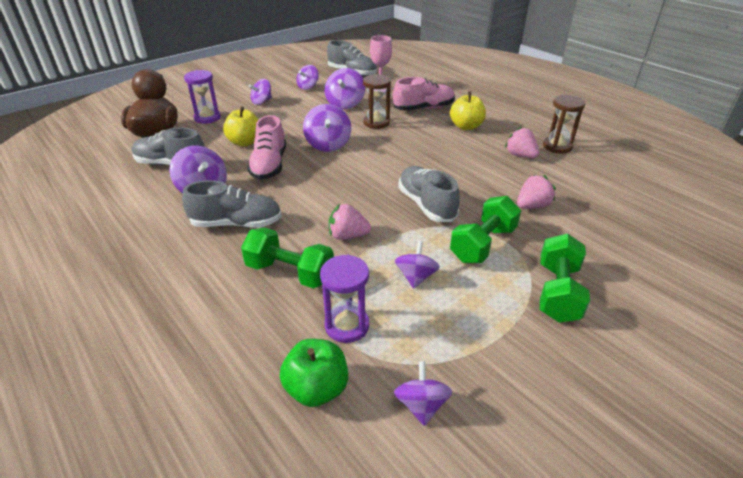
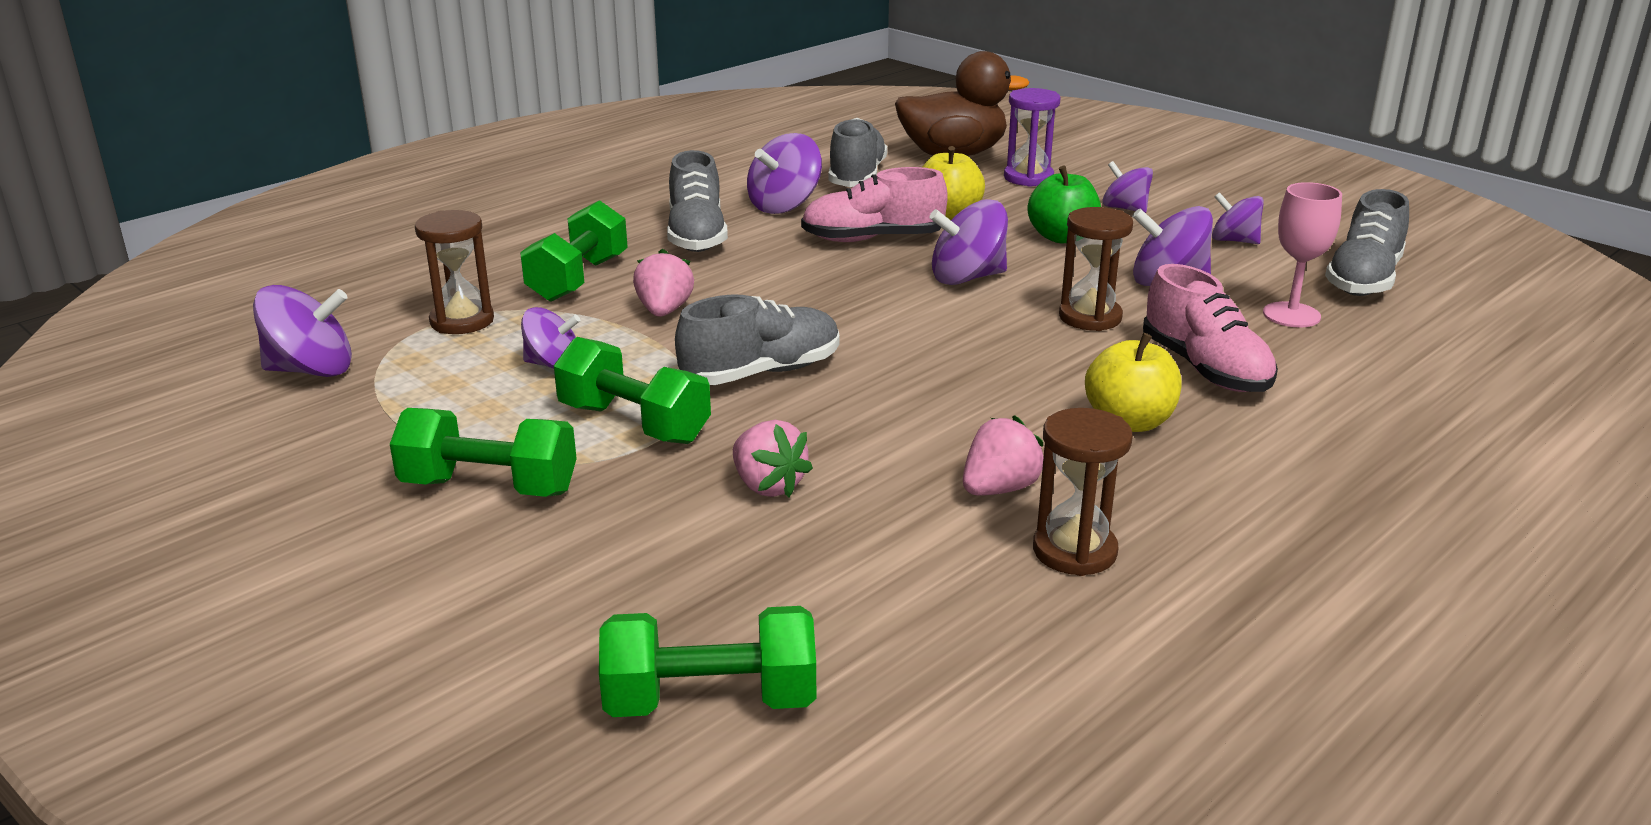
camera: 85 degrees right, 10 degrees down
(317, 389) = (364, 310): green apple -> green apple (1062, 237)
(347, 326) = (462, 321): purple hourglass -> brown hourglass
(421, 405) = (311, 370): purple spinning top -> purple spinning top, size x1.51
(682, 222) = (711, 701): none -> green dumbbell

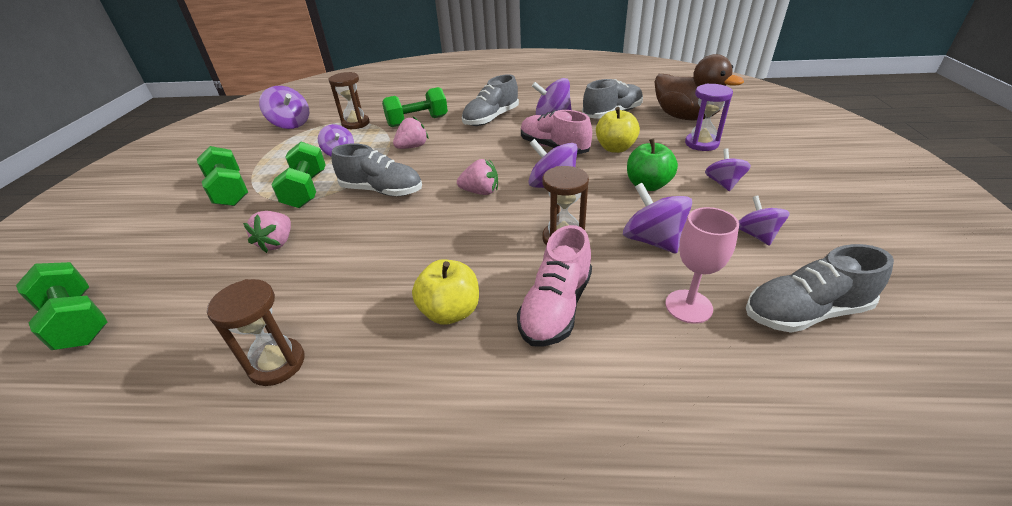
camera: 50 degrees right, 10 degrees up
(999, 489) = (328, 305): pink strawberry -> pink strawberry (480, 192)

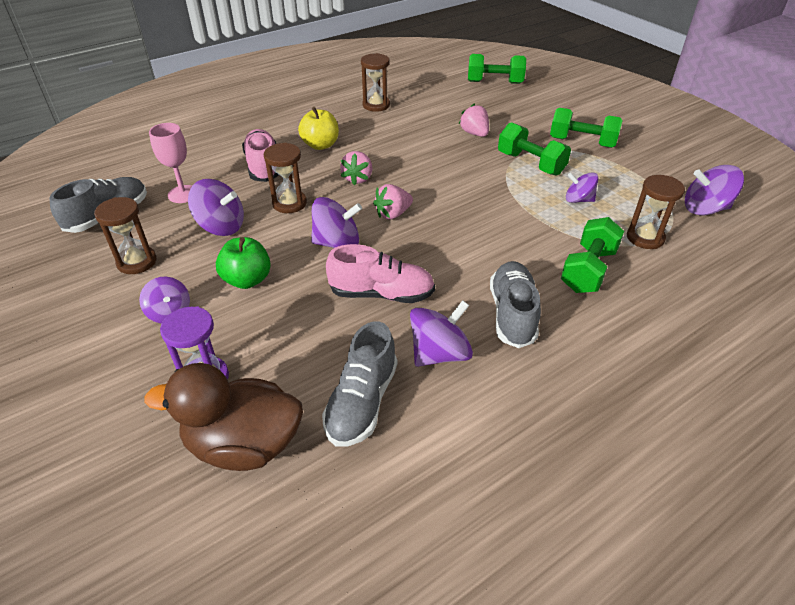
camera: 140 degrees right, 5 degrees up
(382, 191) = (473, 185): grey shoe -> none
(412, 147) = (526, 233): pink strawberry -> pink strawberry (358, 179)
(615, 148) = (310, 322): yellow apple -> none
(756, 235) = (137, 262): purple spinning top -> brown hourglass

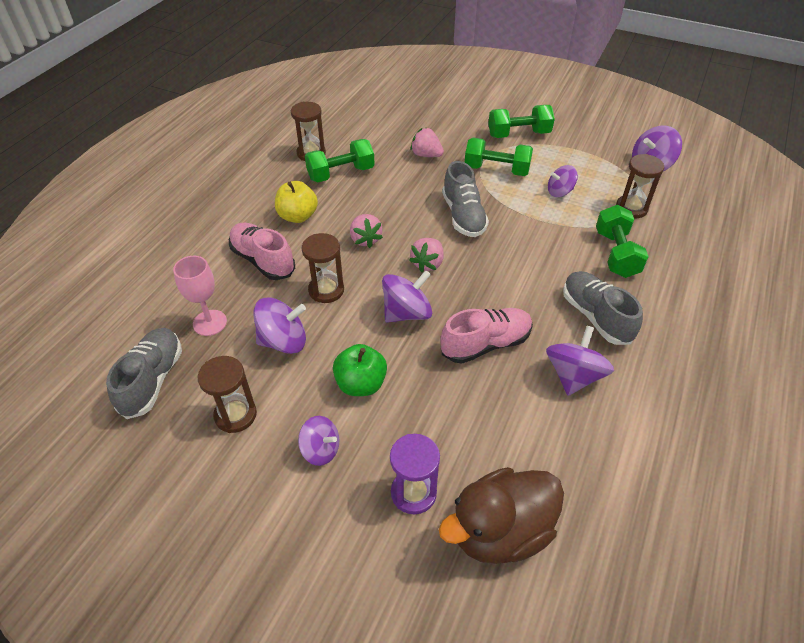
camera: 30 degrees left, 5 degrees up
(362, 402) = (554, 446): grey shoe -> grey shoe (463, 216)
(494, 82) = (398, 94): green dumbbell -> green dumbbell (341, 173)

